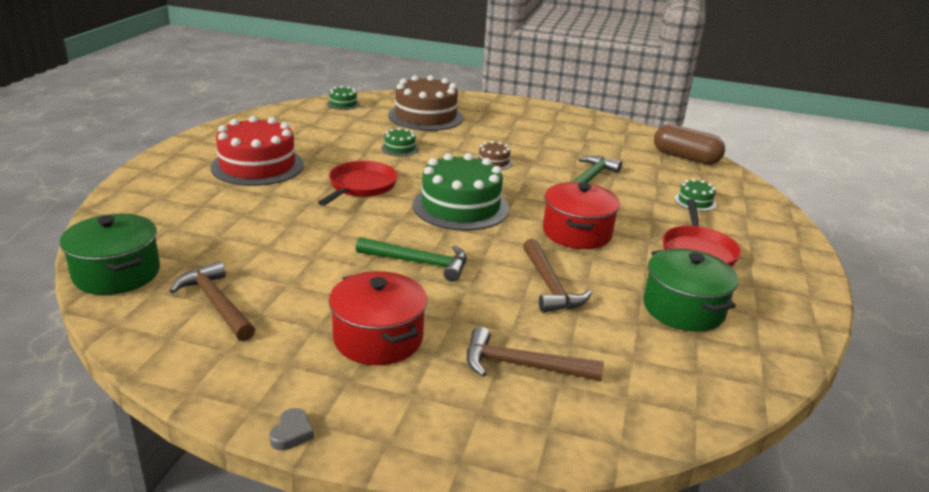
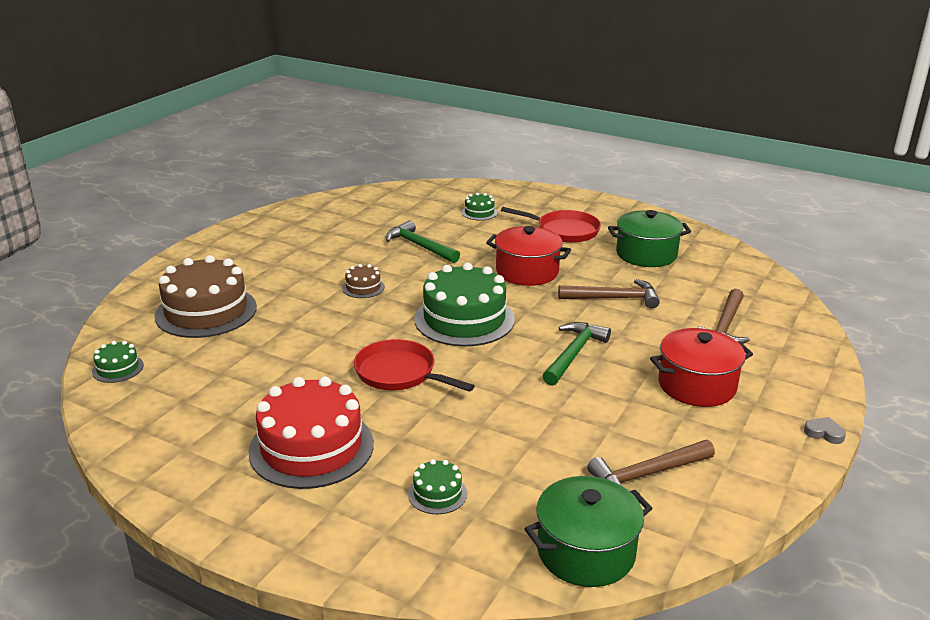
camera: 75 degrees left, 0 degrees up
(400, 148) = (300, 339): green cake -> green cake (437, 493)
(685, 158) = (390, 196): brown capsule -> none

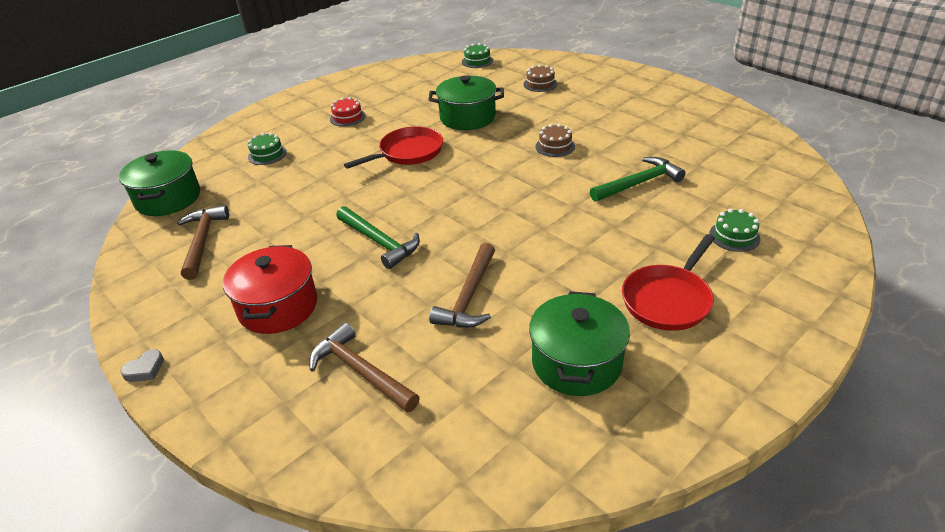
camera: 110 degrees right, 10 degrees up
(206, 311) = (540, 84): brown cake -> brown cake, size x0.45
(303, 348) = (467, 117): none -> green pot
(311, 447) = (347, 117): red cake -> red cake, size x0.45
(464, 319) = (473, 191): green cake -> none
(527, 272) = (556, 245): red pot -> none

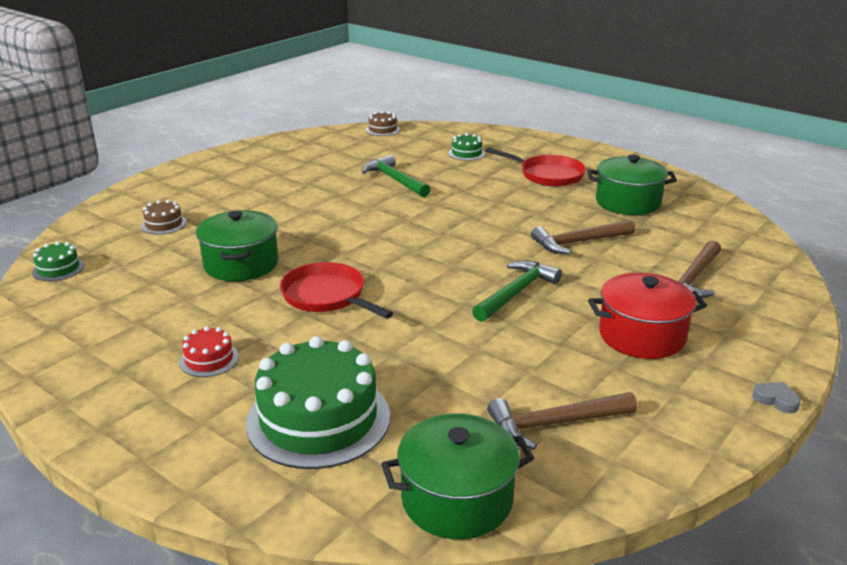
camera: 100 degrees left, 10 degrees down
(267, 154) = (318, 419): green cake -> green cake, size x2.23
(468, 296) = (578, 242): brown hammer -> brown hammer turned 150 degrees clockwise
(555, 146) = (324, 213): brown cake -> brown cake (382, 130)

